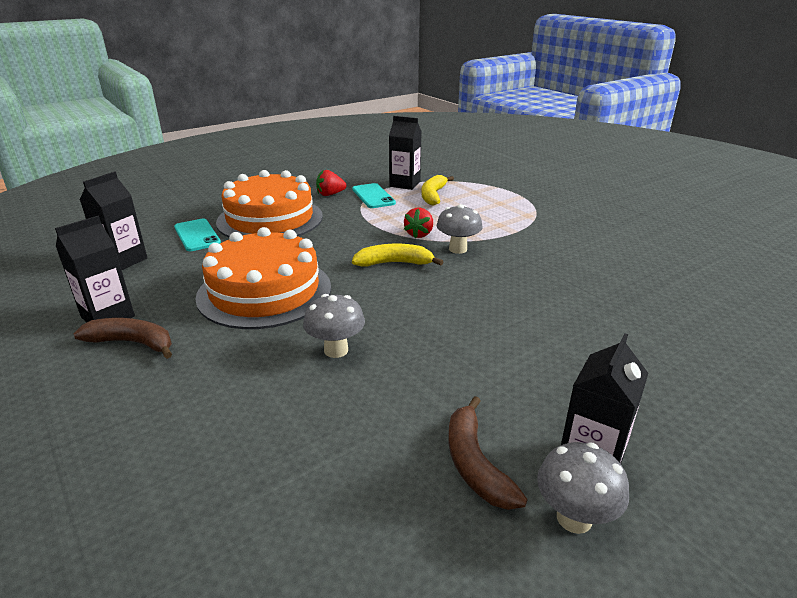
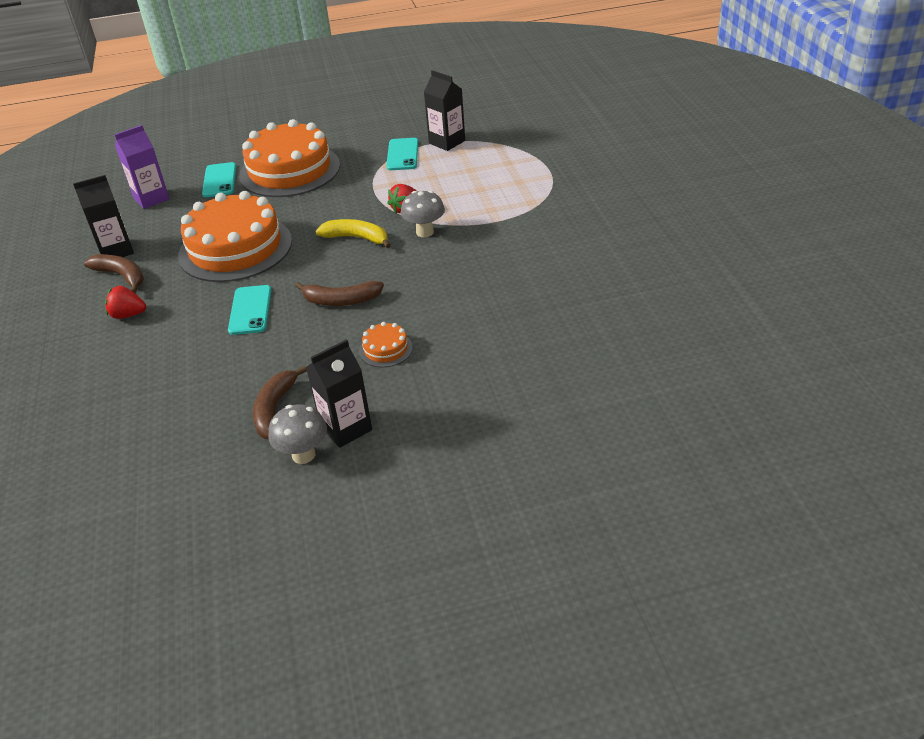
camera: 25 degrees right, 10 degrees up
(123, 260) = (151, 199): black carton -> purple carton
(330, 194) = (364, 146): red strawberry -> red strawberry (128, 315)
(336, 350) = (250, 310): grey mushroom -> turquoise phone
(433, 195) = (461, 162): yellow banana -> none
(435, 321) = (341, 300): none -> brown banana
(535, 360) = (385, 349): none -> orange cake

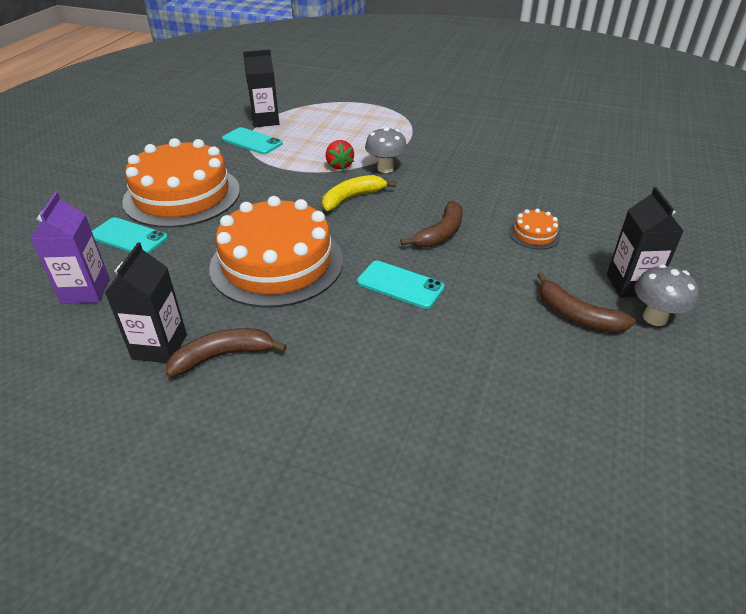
camera: 60 degrees left, 0 degrees up
(128, 315) = (312, 371): red strawberry -> none

